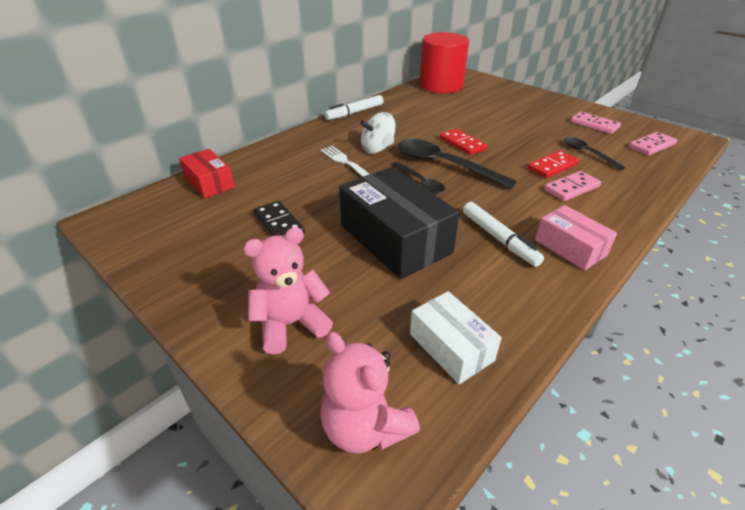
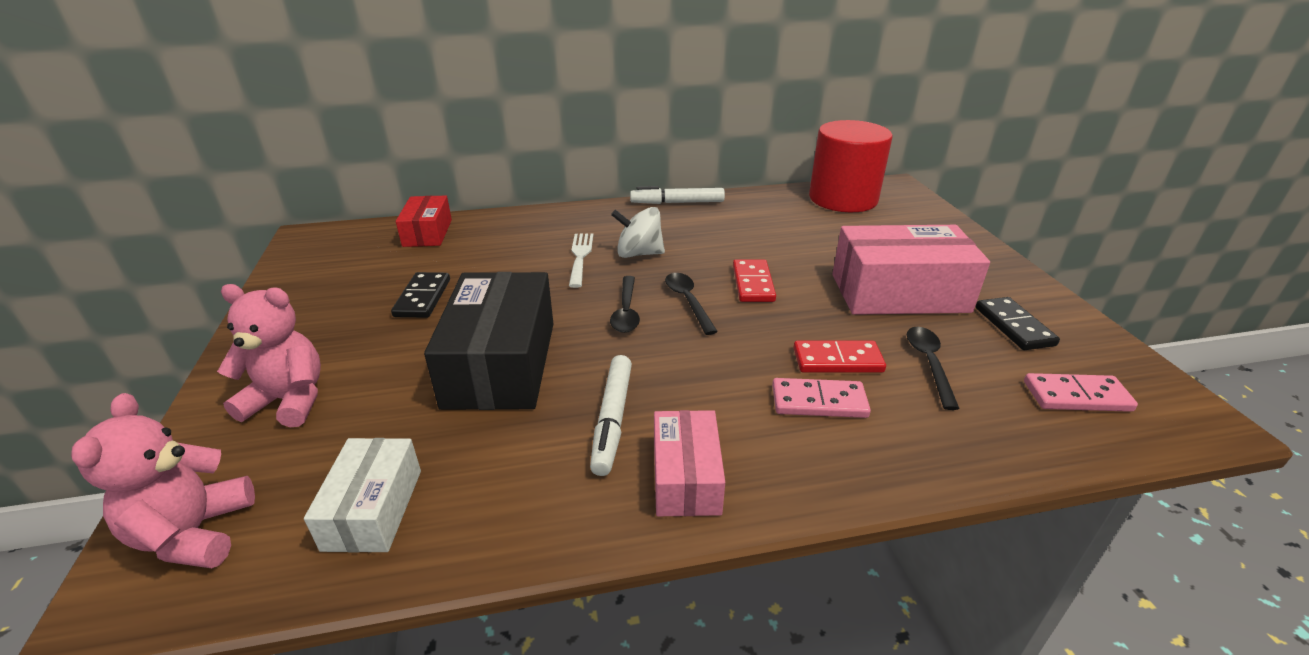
camera: 35 degrees right, 5 degrees down
(444, 165) = (688, 301): black spoon -> black spoon, size x0.56
(532, 125) = (899, 293): none -> pink box
(594, 125) = (1014, 326): pink domino -> black domino

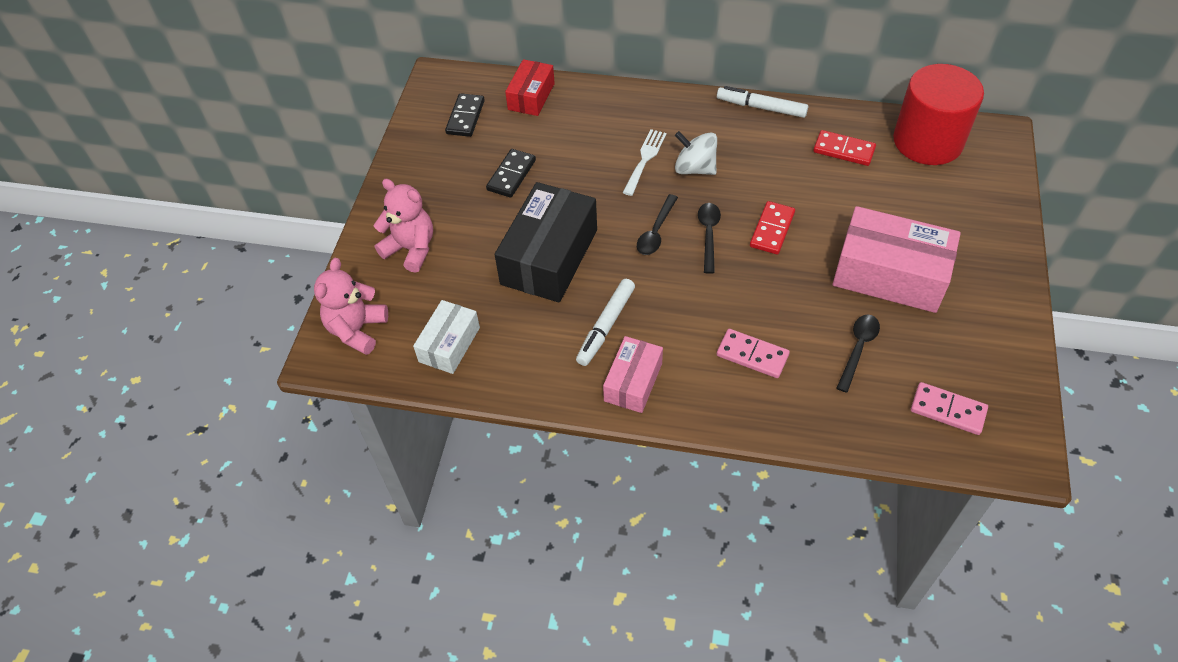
camera: 25 degrees right, 20 degrees up
(837, 360) = (790, 325): red domino -> red domino (844, 150)
(1014, 326) = (959, 336): black domino -> black domino (465, 117)

